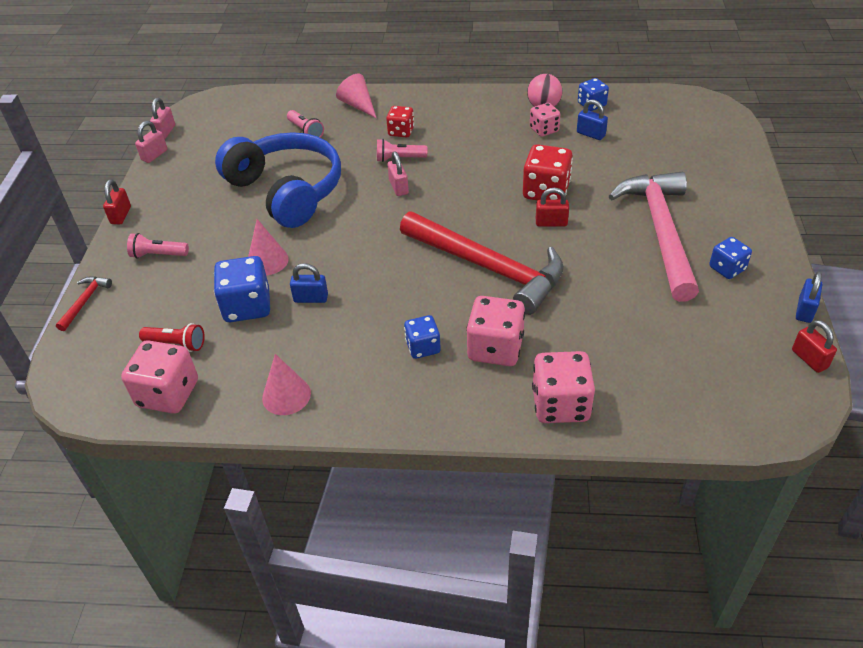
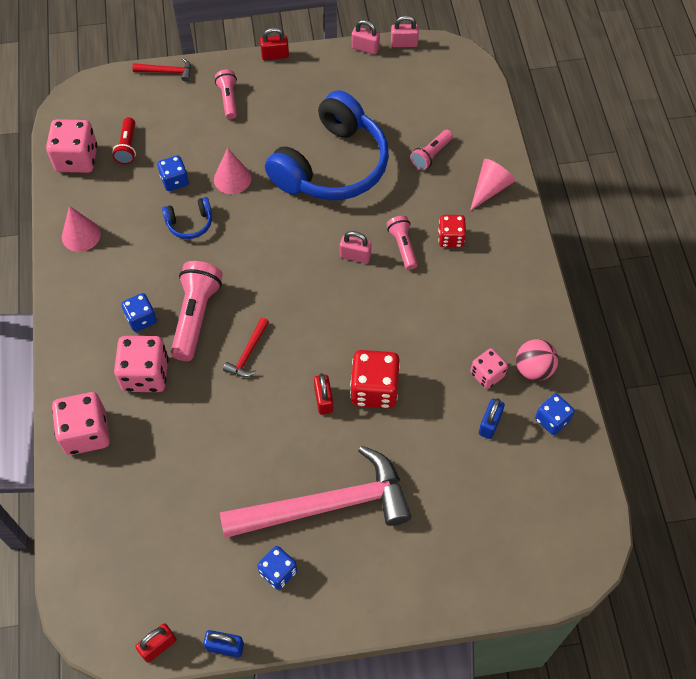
camera: 75 degrees right, 15 degrees up
(247, 306) = (175, 181): blue dice -> blue dice, size x0.60
(311, 298) = (190, 223): blue padlock -> blue headphones
(398, 187) = (355, 256): pink padlock -> pink padlock turned 45 degrees clockwise
(432, 302) = (196, 316): none -> pink flashlight
(488, 268) = (248, 353): red hammer -> red hammer, size x0.40

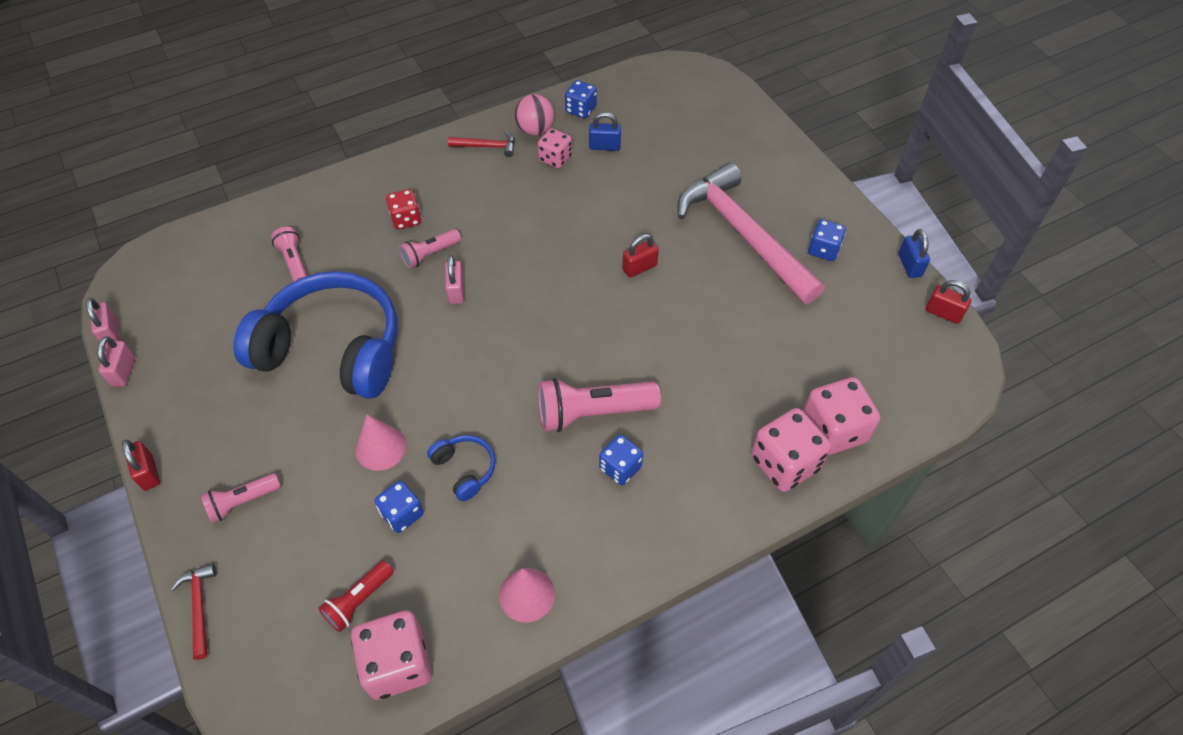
camera: 110 degrees left, 5 degrees down
(127, 147) = (358, 601): red flashlight -> red flashlight turned 150 degrees clockwise
(145, 374) = (687, 434): pink dice -> pink dice (833, 430)
(248, 353) = (617, 347): red hammer -> red hammer (487, 146)
(374, 389) = (609, 233): red dice -> none
(431, 155) = (294, 262): pink flashlight -> pink flashlight turned 135 degrees counterclockwise
(490, 188) = (330, 203): pink cone -> none

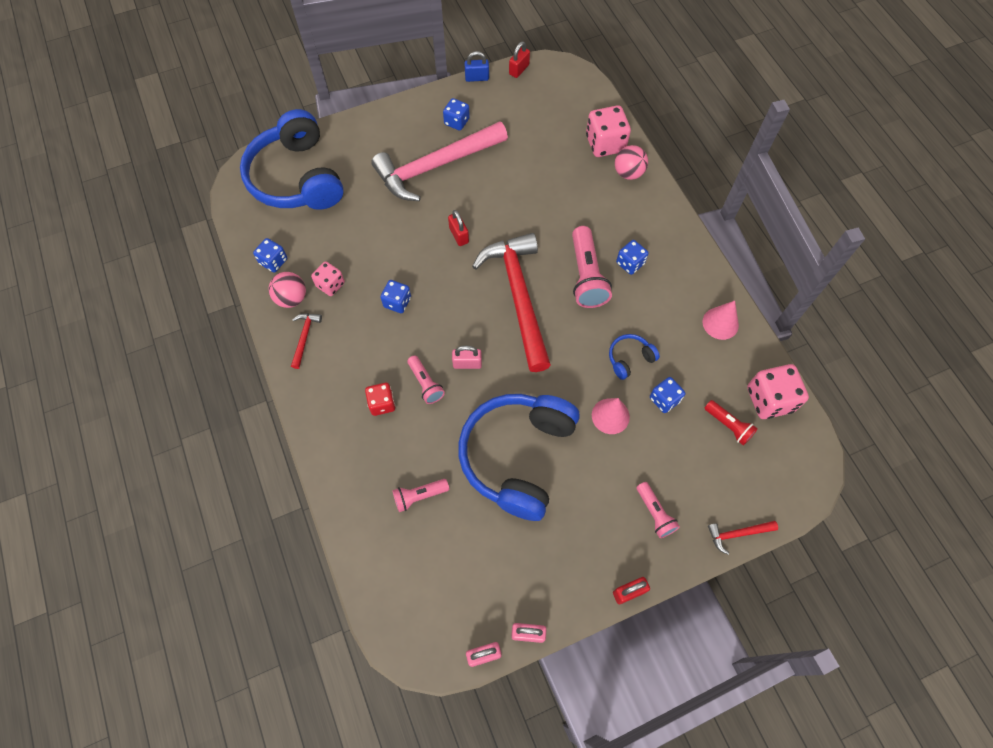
camera: 85 degrees left, 10 degrees up
(536, 218) = (397, 302): none -> blue dice
(554, 337) = (519, 296): none -> red hammer
(604, 146) = (323, 247): blue padlock -> none
(697, 112) = (297, 178): none -> blue headphones
(784, 463) = (628, 173): pink dice -> pink ball

